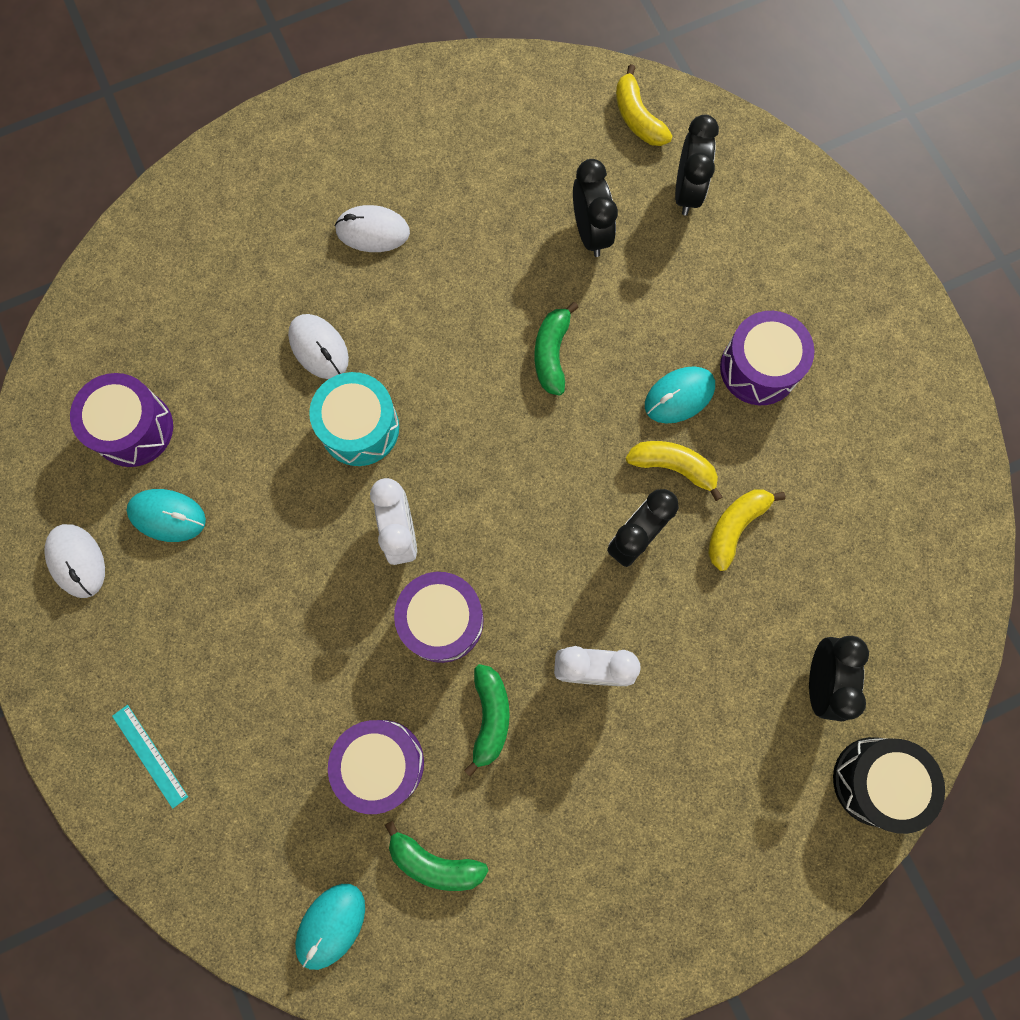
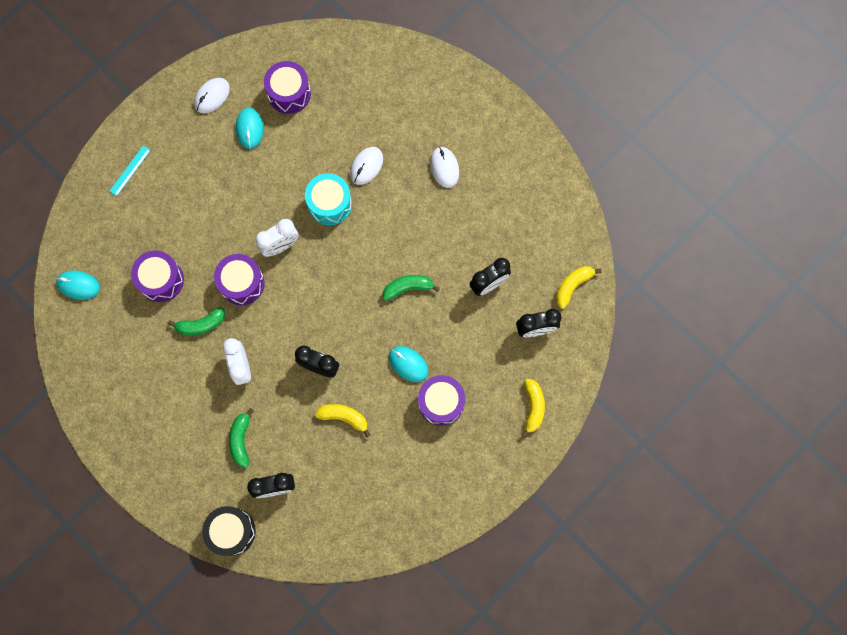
camera: 70 degrees right, 0 degrees up
(434, 862) = (122, 323): green banana -> green banana (241, 440)
(673, 467) = (366, 374): yellow banana -> yellow banana (533, 407)

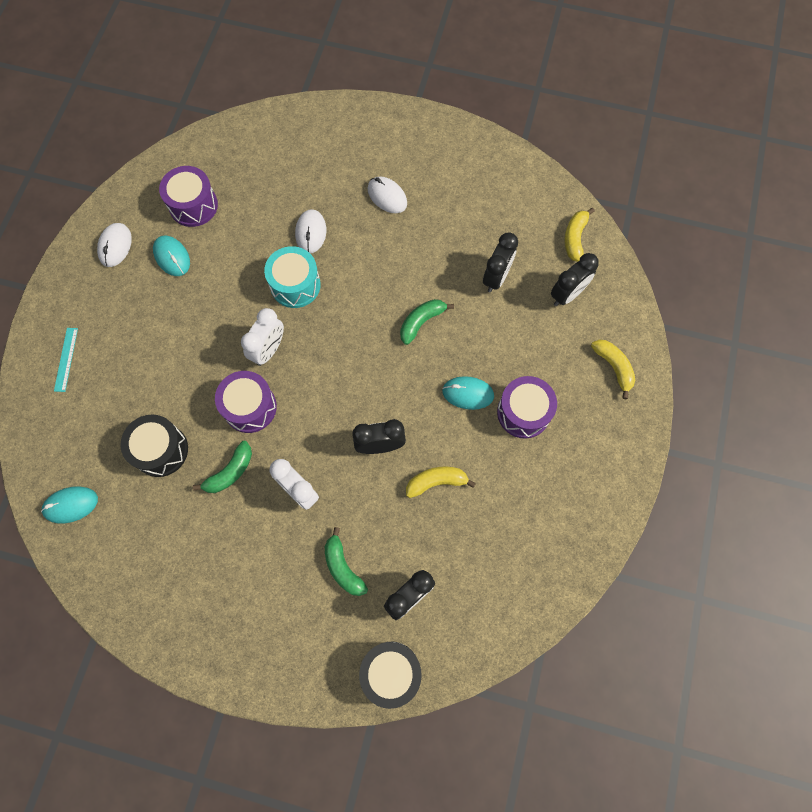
camera: 30 degrees left, 5 degrees down
(161, 280) = (161, 450): purple drum -> black drum

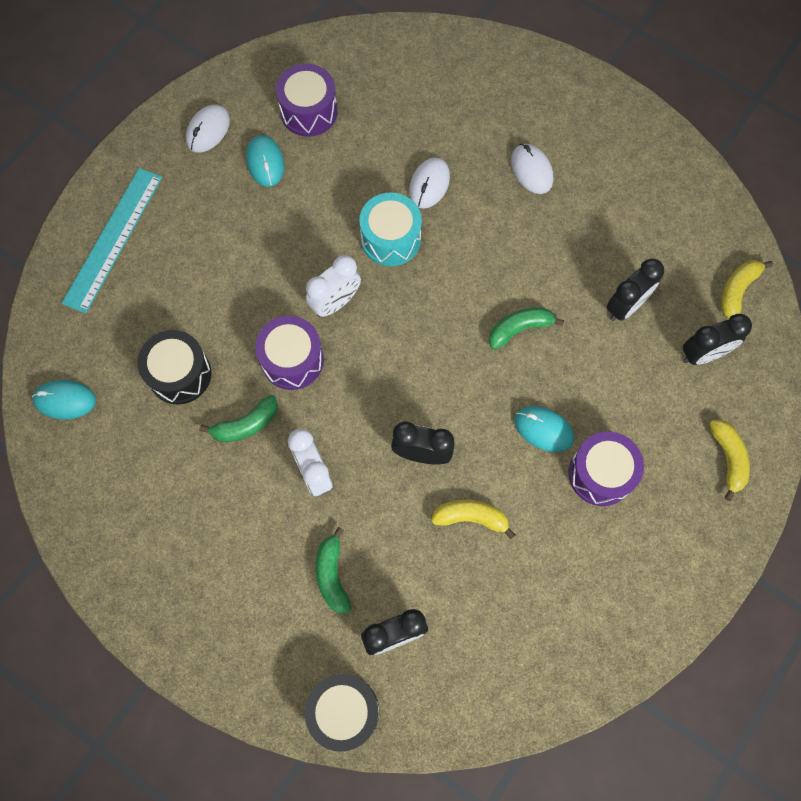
camera: 20 degrees right, 0 degrees up
(66, 359) = (113, 239): turquoise ruler -> turquoise ruler, size x2.07

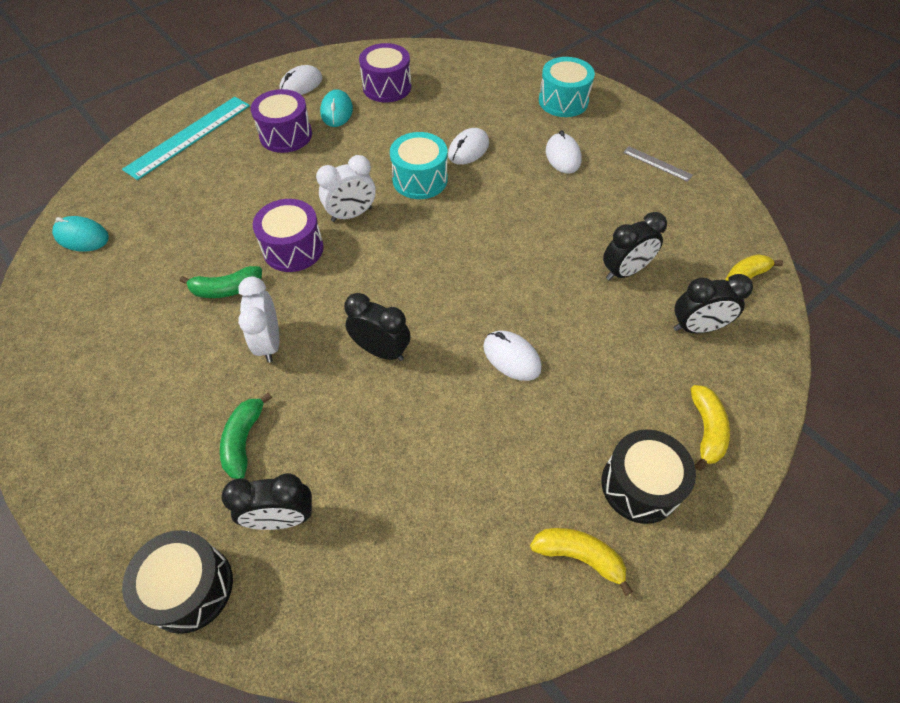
camera: 15 degrees right, 15 degrees down
(179, 374) = (189, 238): black drum -> black drum (639, 485)
(471, 517) = (409, 421): yellow banana -> yellow banana (579, 556)
(512, 88) = (563, 101): none -> turquoise drum
(519, 329) = (514, 268): green banana -> none
(543, 429) = (511, 357): turquoise mouse -> white mouse
(600, 474) = (560, 412): purple drum -> purple drum (286, 135)
(631, 158) = (657, 164): none -> grey ruler

